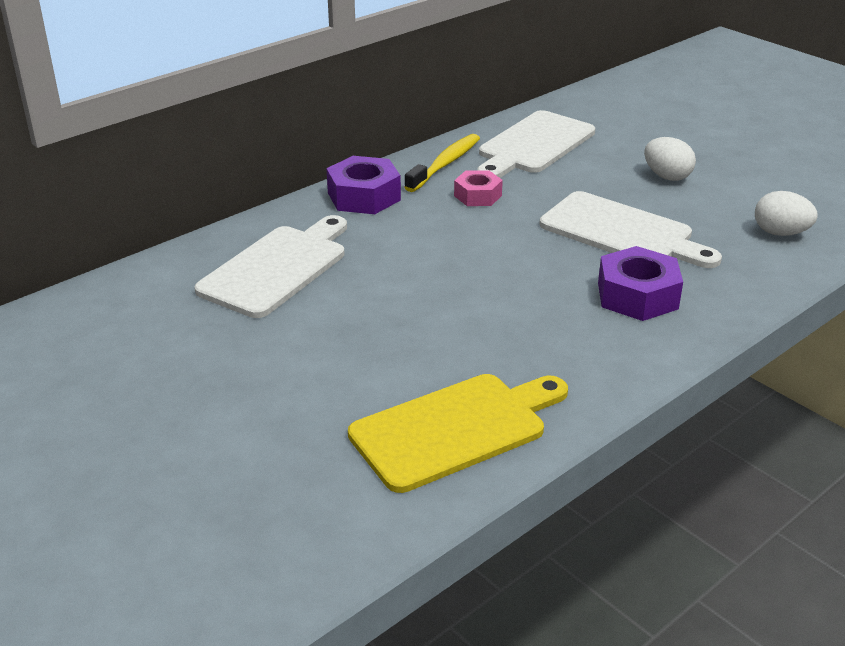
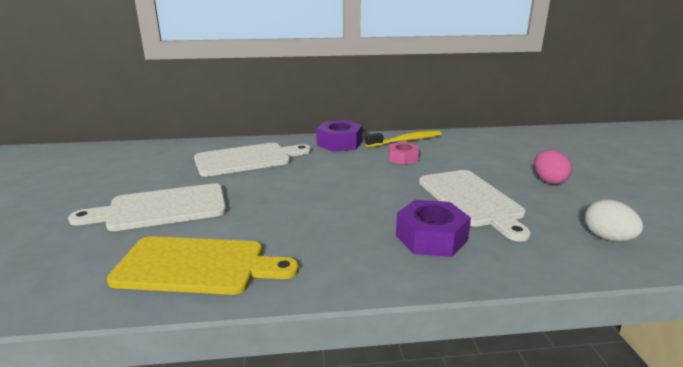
camera: 35 degrees right, 10 degrees down
(533, 145) = (473, 145): white cutting board -> white cutting board (161, 208)
(667, 176) = (549, 181): white egg -> pink egg

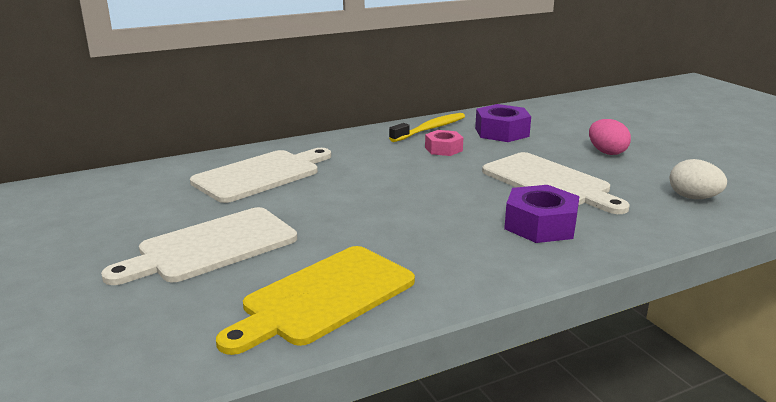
camera: 20 degrees left, 0 degrees up
(197, 266) = (323, 297): yellow cutting board -> yellow cutting board turned 150 degrees clockwise
(339, 143) = (356, 141): purple nut -> purple nut (501, 132)

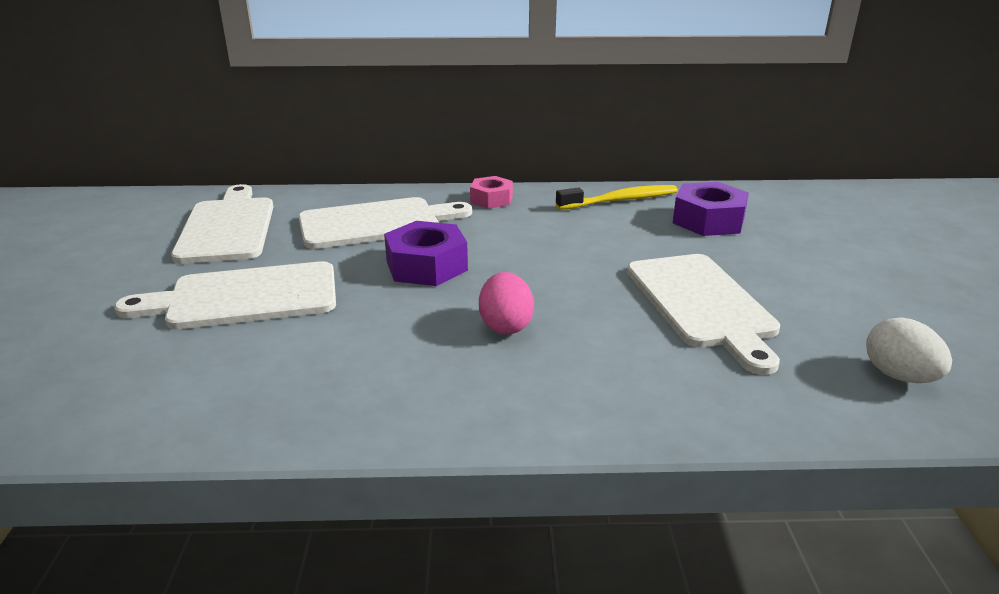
camera: 25 degrees right, 5 degrees up
(130, 201) = (228, 227): none -> white cutting board
(323, 297) = (285, 388): yellow cutting board -> none
(443, 149) = (610, 230): pink nut -> pink nut (491, 199)
(540, 225) = (628, 362): purple nut -> purple nut (426, 266)
(606, 152) = (830, 277): pink egg -> pink egg (505, 325)

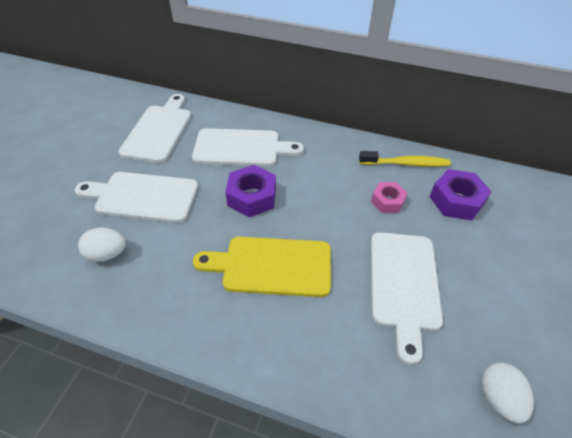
camera: 20 degrees right, 20 degrees up
(221, 369) = (107, 254): none -> white egg
(491, 199) = (321, 141): pink nut -> pink nut (387, 201)
(505, 325) = (271, 266): pink egg -> yellow cutting board

